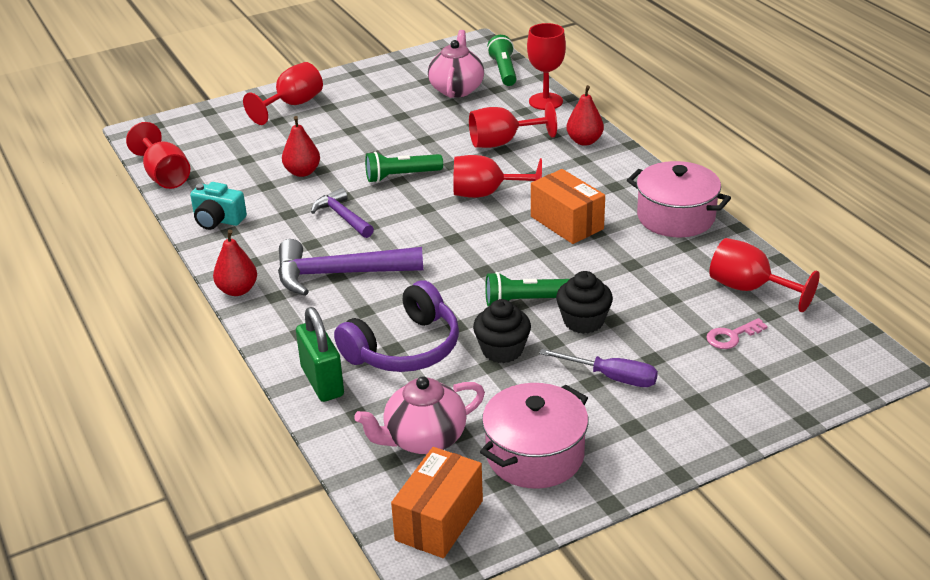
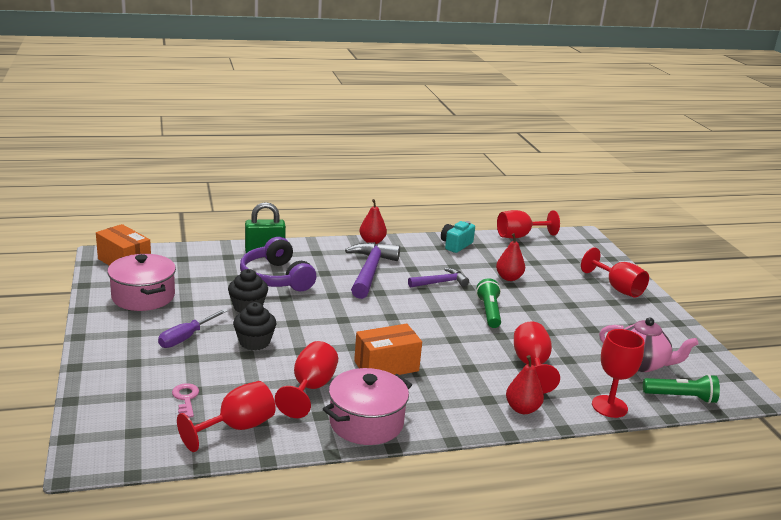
camera: 100 degrees right, 10 degrees down
(424, 439) = (189, 269): pink teapot -> none
(487, 194) = (447, 341): red goblet -> red goblet (310, 388)
(525, 301) = (294, 326): green flashlight -> none

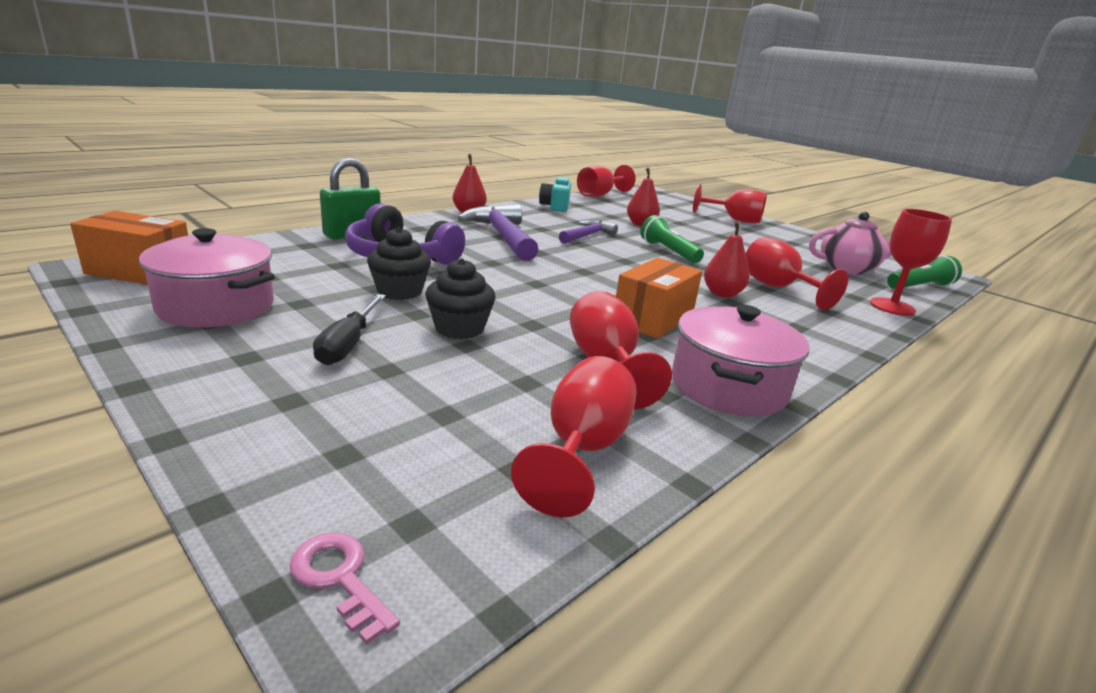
camera: 30 degrees left, 0 degrees up
(186, 337) = (348, 344): purple screwdriver -> black screwdriver
(186, 399) = (447, 431): pink key -> pink key (340, 578)
(522, 409) = (838, 327): red pear -> red pear (722, 294)

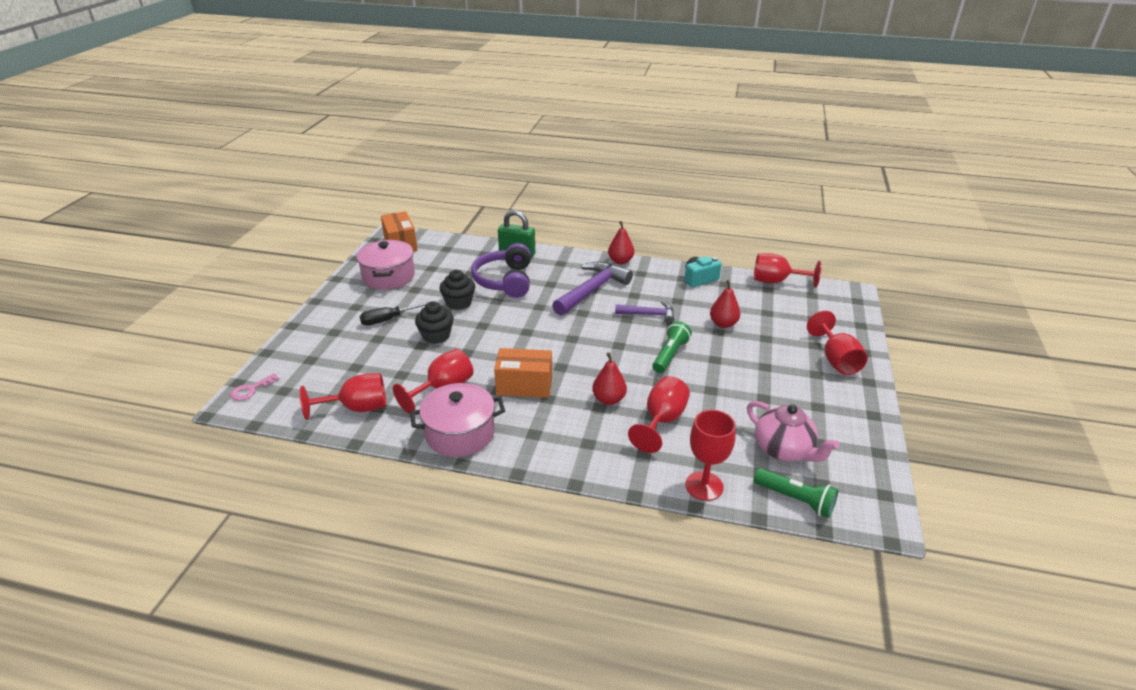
camera: 60 degrees right, 10 degrees up
(340, 578) = (251, 390): pink key -> pink key turned 150 degrees counterclockwise

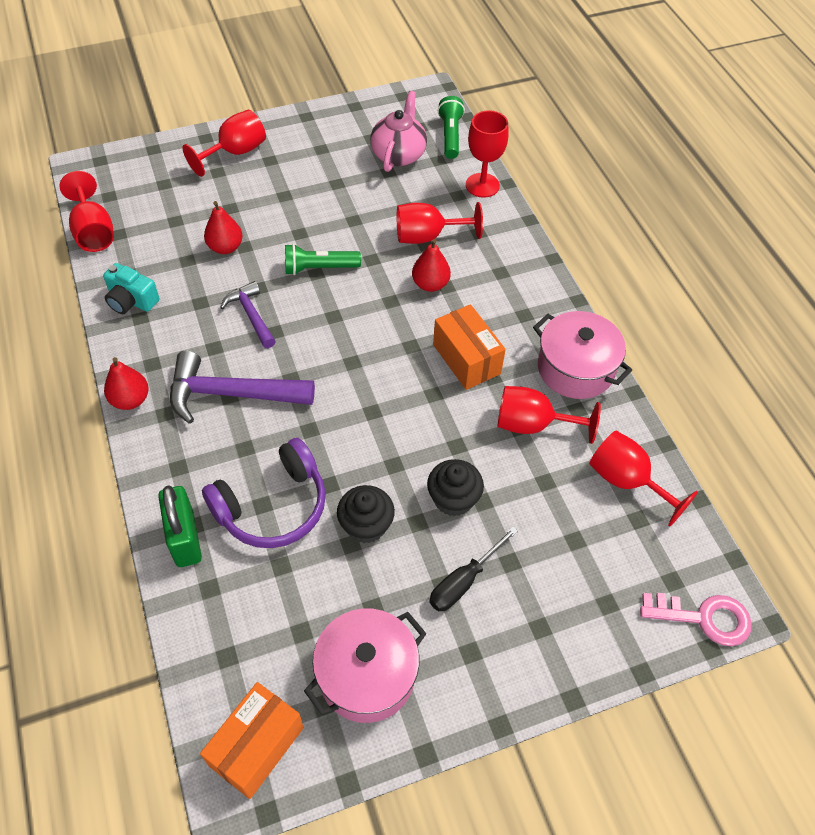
camera: 125 degrees left, 20 degrees up
(251, 390) = (704, 618): pink key -> pink key, size x1.58
(389, 319) = (464, 581): black screwdriver -> black screwdriver turned 105 degrees clockwise

